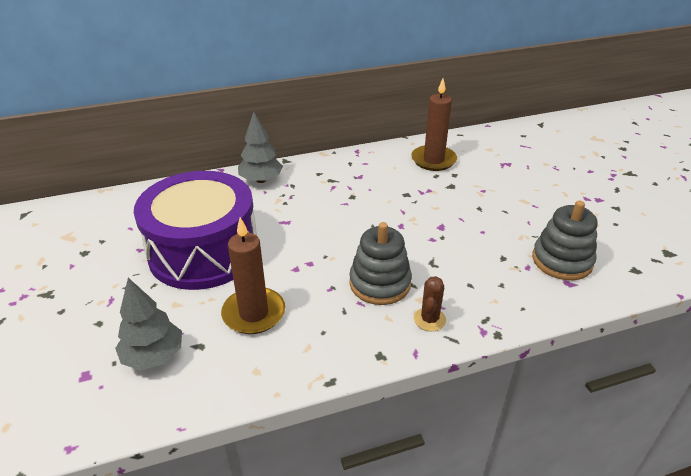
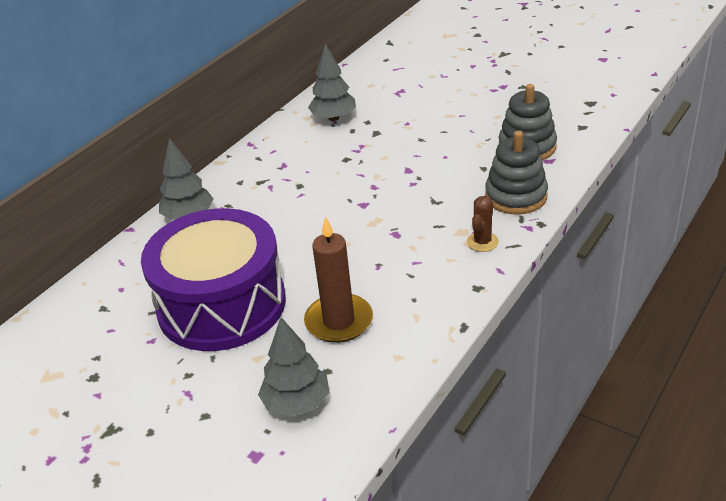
camera: 35 degrees left, 0 degrees up
(380, 283) = (413, 239): grey stacking toy -> grey stacking toy (516, 196)
(429, 319) = (482, 242): brown cactus -> brown cactus turned 45 degrees clockwise
(433, 160) = (333, 118): brown candle -> grey tree

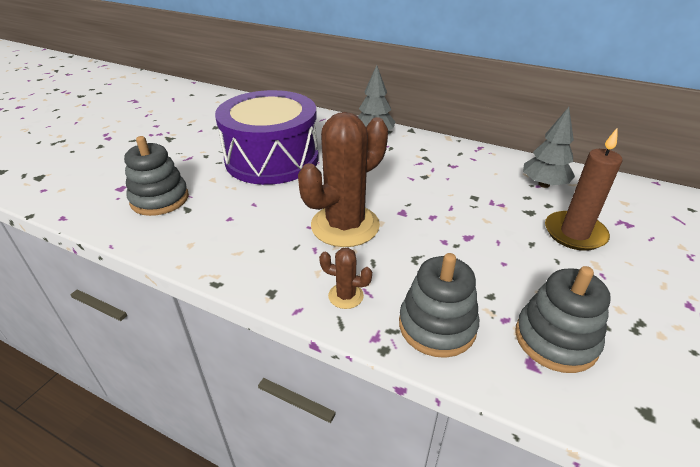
camera: 80 degrees right, 0 degrees up
(296, 403) = (160, 199): grey tree -> grey stacking toy
(339, 321) = (241, 211): brown candle -> brown candle (574, 233)
(380, 242) = (345, 225): none -> brown cactus

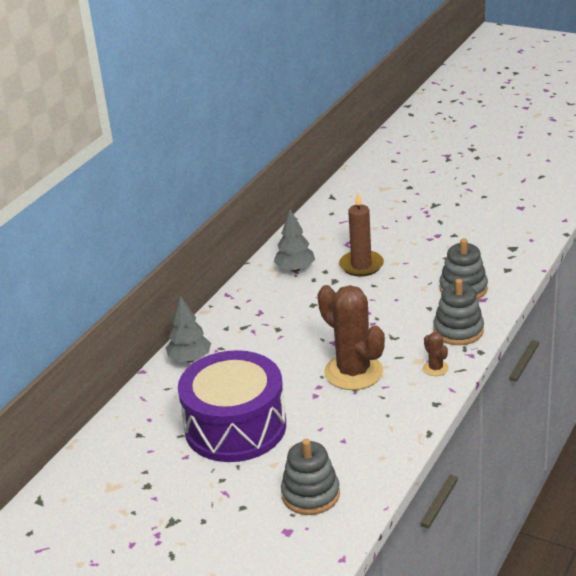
camera: 85 degrees left, 5 degrees down
(346, 296) = (435, 368): brown cactus -> brown cactus turned 45 degrees counterclockwise

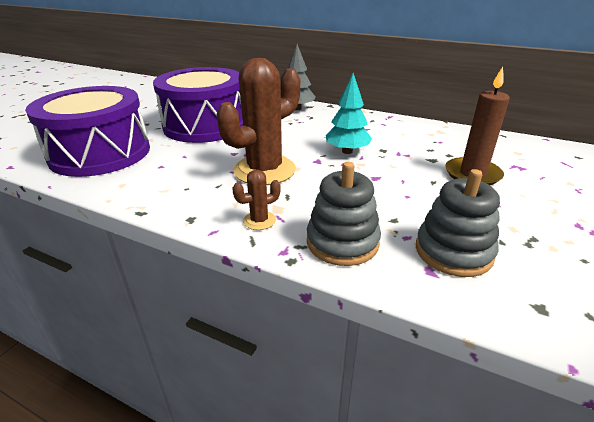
camera: 85 degrees right, 0 degrees up
(295, 269) = (445, 141): grey tree -> none
(310, 494) = (100, 153): grey stacking toy -> purple drum
(315, 325) = (347, 151): none -> turquoise tree

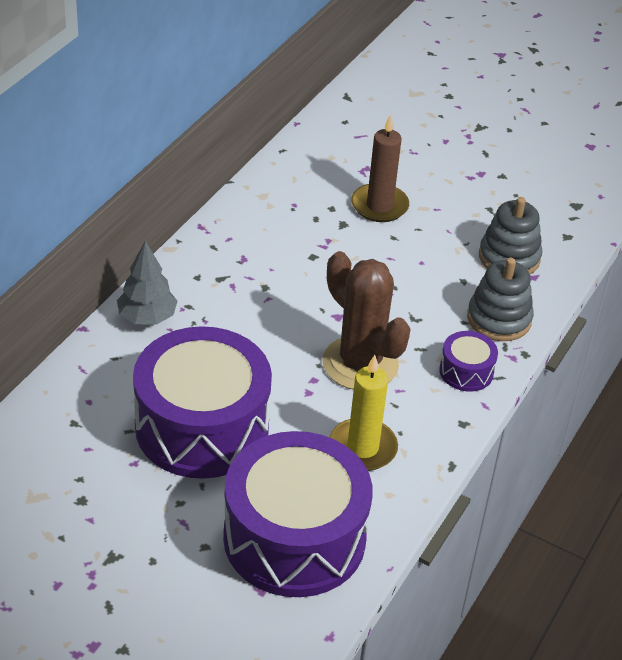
camera: 90 degrees left, 10 degrees up
(173, 173) = (362, 448): none -> yellow candle
(259, 220) = (466, 371): brown cactus -> purple drum
(347, 151) = (314, 287): turquoise tree -> none

